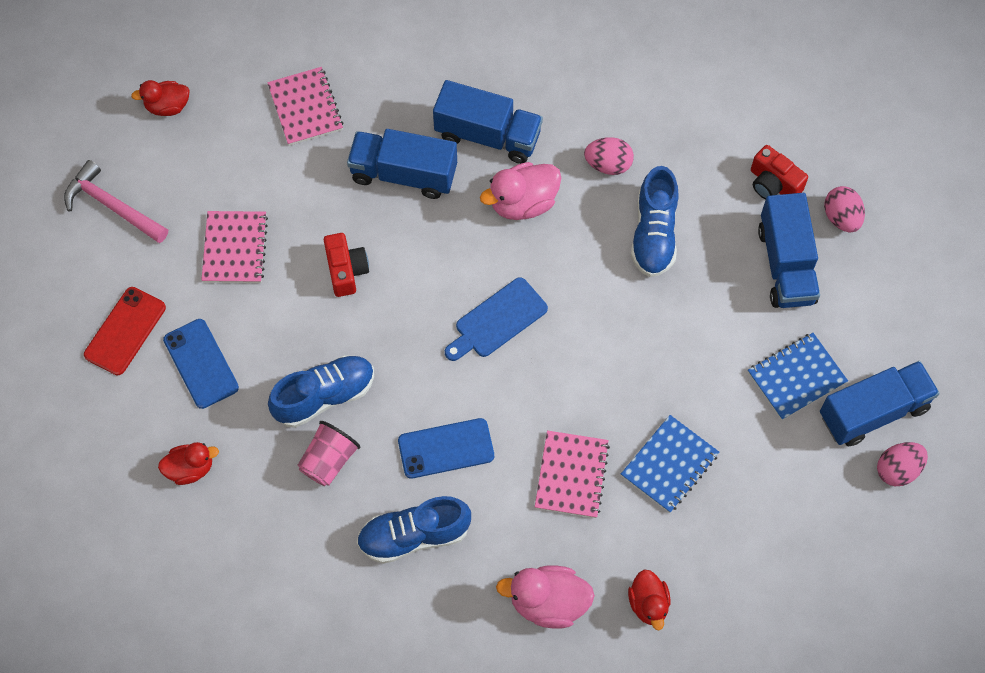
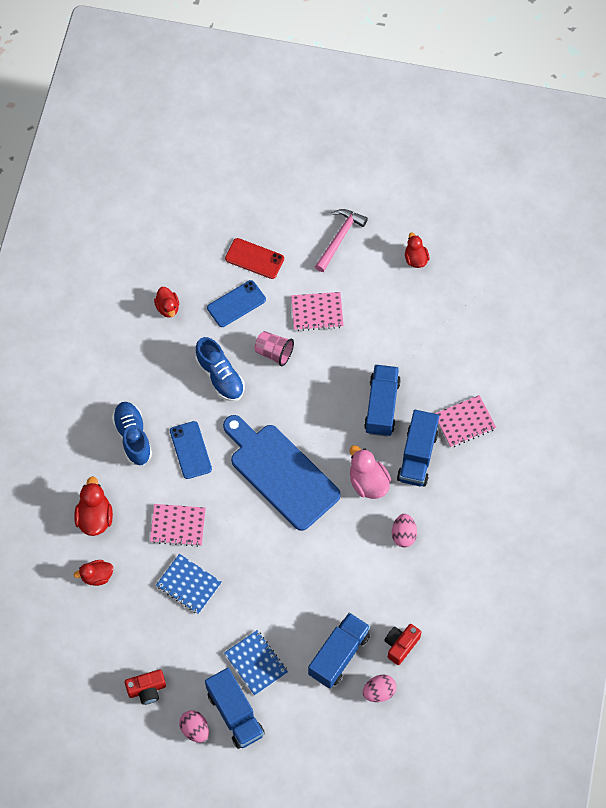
camera: 85 degrees right, 0 degrees up
(305, 107) = (425, 341): pink notebook -> pink notebook (464, 422)
(329, 461) = (178, 384): pink cup -> pink cup (274, 352)
(346, 270) = (308, 379): red camera -> red camera (147, 689)
(497, 320) = (281, 473): blue cutting board -> blue cutting board, size x1.90
(548, 602) = (95, 517): pink duck -> red duck
(654, 234) = (353, 567): blue shoe -> none
(786, 264) = (339, 655): blue truck -> blue truck turned 135 degrees clockwise

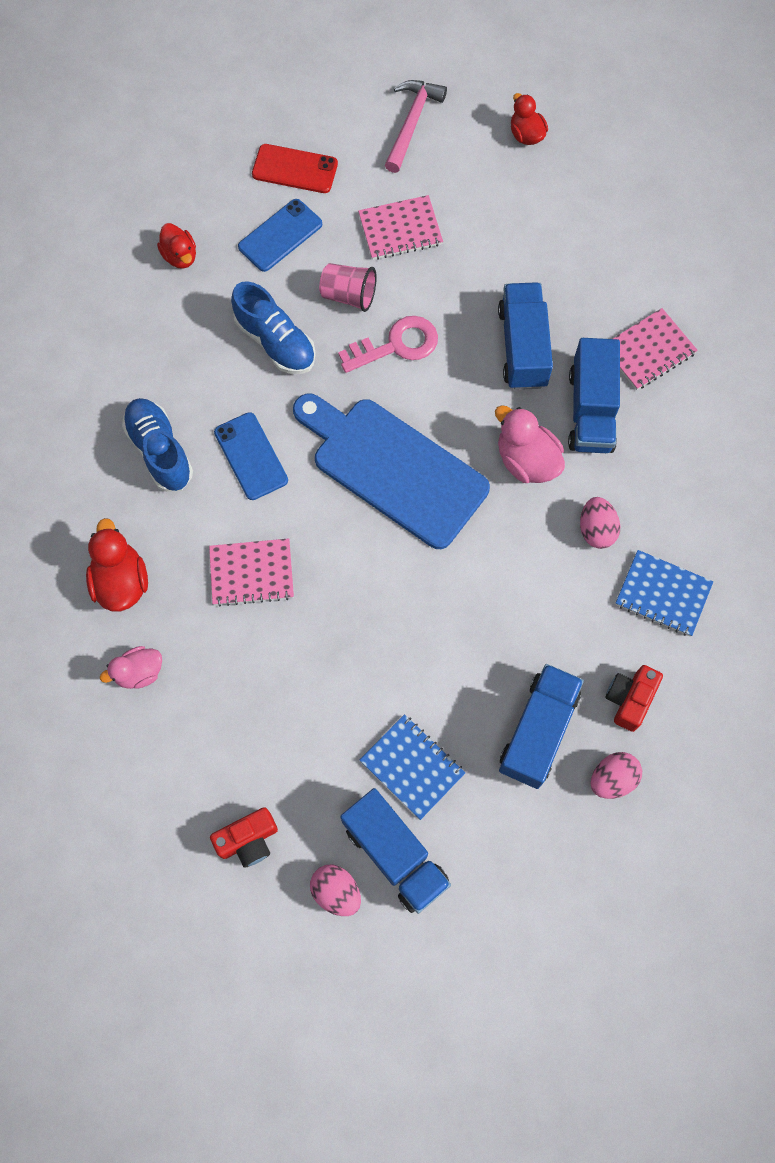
camera: 10 degrees left, 5 degrees up
(97, 576) = (139, 672): red duck -> pink duck
(188, 585) = (284, 661): blue notebook -> blue notebook (663, 594)
(299, 391) = (396, 345): none -> pink key

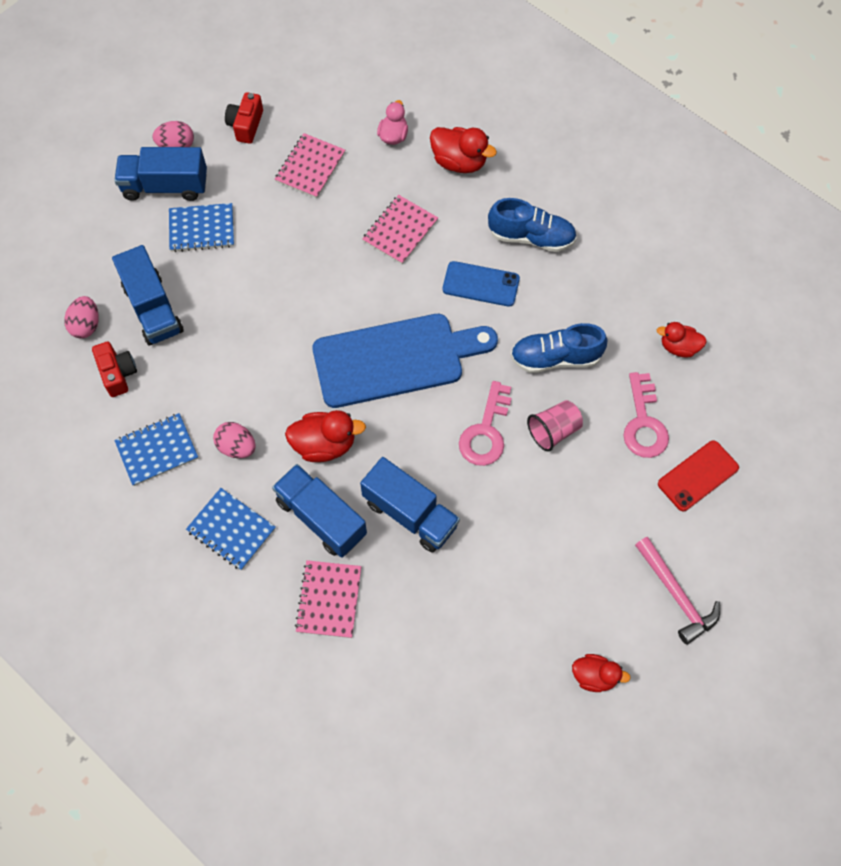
camera: 130 degrees right, 5 degrees down
(280, 235) = (643, 423): blue phone -> pink key
(400, 229) = (581, 508): pink notebook -> pink notebook (310, 167)
(526, 460) = (324, 444): pink duck -> red duck
(668, 470) = (231, 530): none -> blue notebook

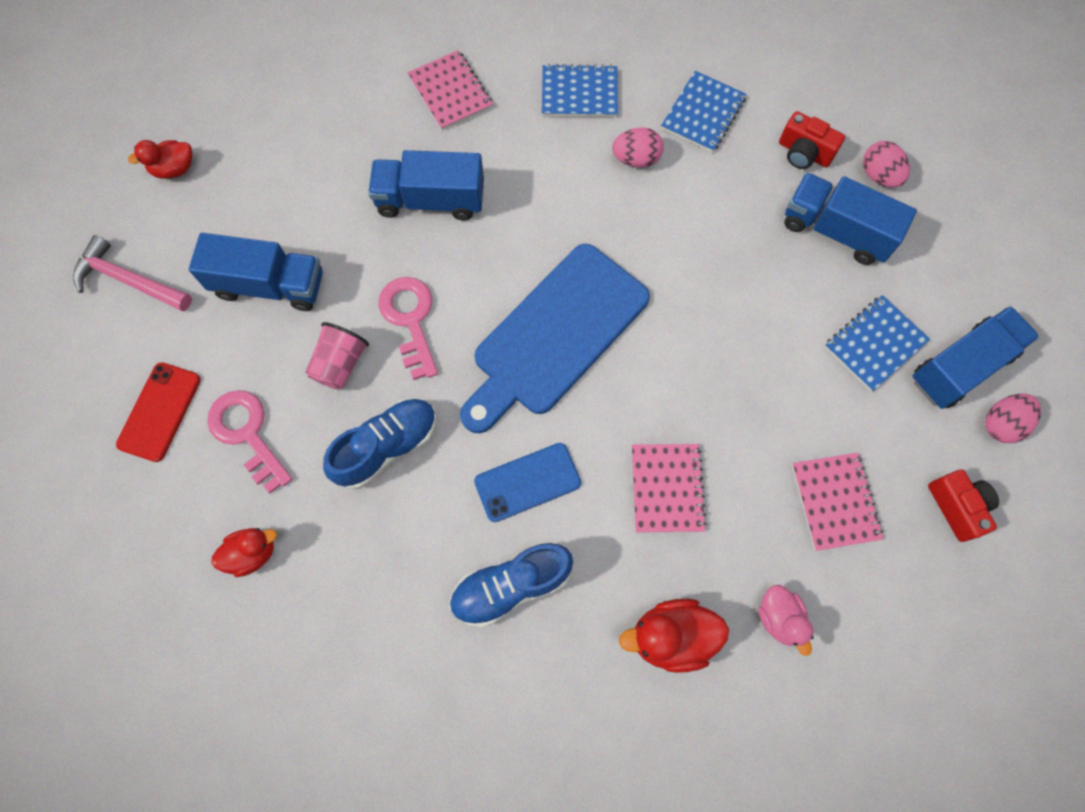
camera: 145 degrees right, 5 degrees up
(321, 518) = (509, 148): blue truck -> blue truck (269, 285)
(324, 444) = (558, 210): red duck -> none

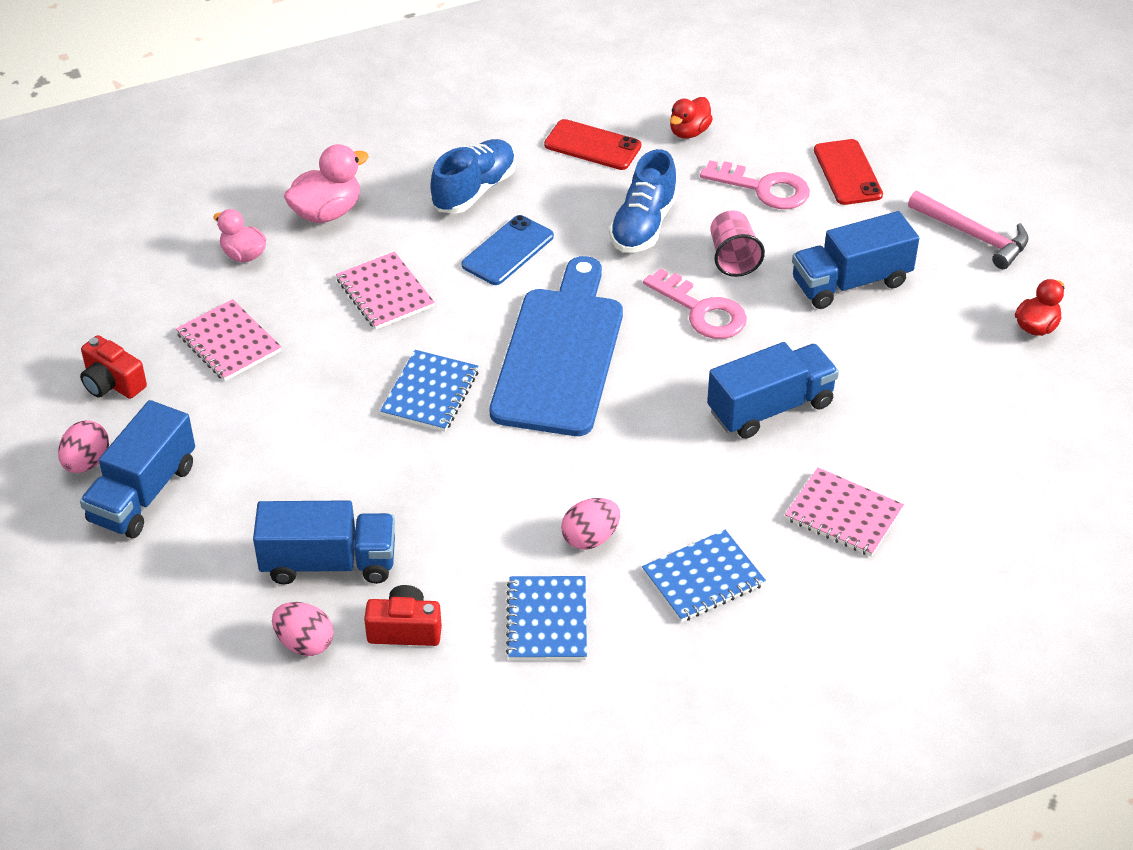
camera: 150 degrees right, 25 degrees down
(129, 280) = (973, 235): pink hammer -> pink hammer turned 45 degrees clockwise
(357, 588) = (592, 145): none -> red phone
(671, 637) = (327, 212): red duck -> pink duck
(874, 344) = (241, 476): blue notebook -> blue notebook (430, 393)

